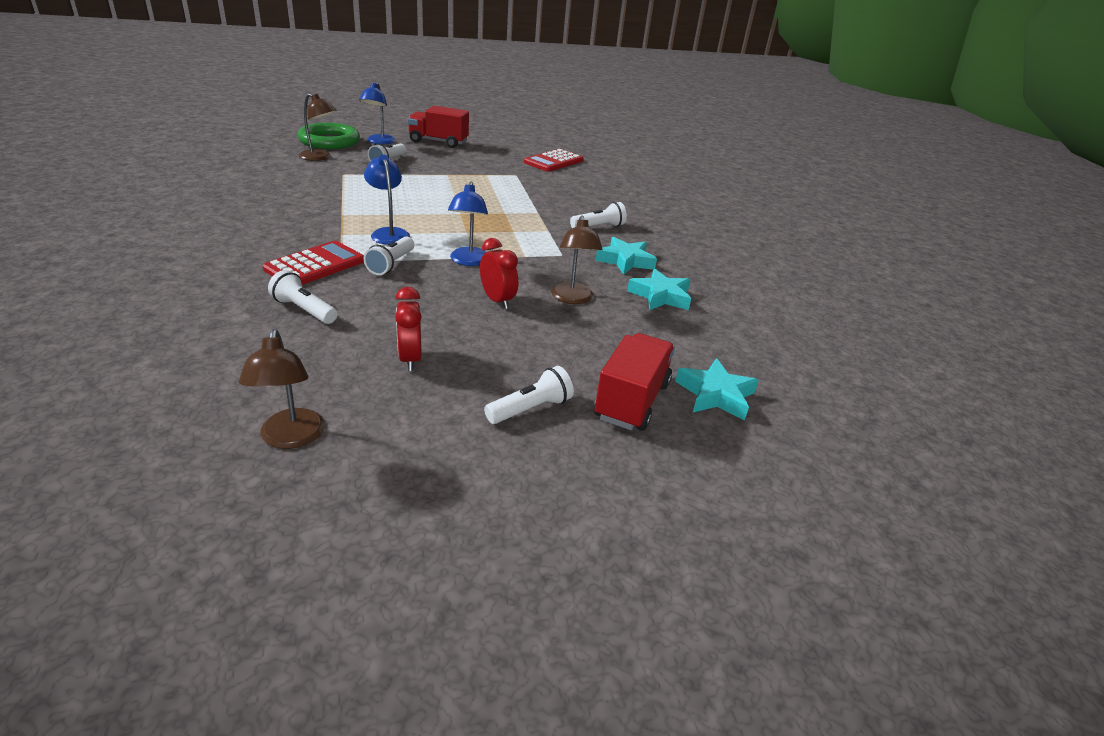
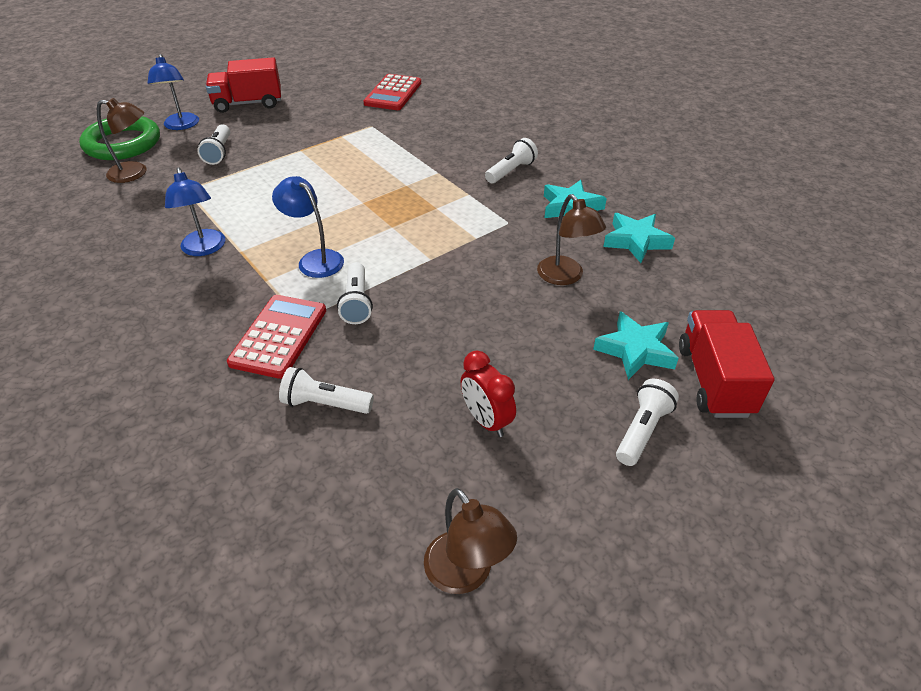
camera: 20 degrees left, 10 degrees up
(468, 261) = (429, 267): blue lamp -> blue lamp (204, 249)
(497, 300) = (501, 308): red clock -> none
(715, 395) = (770, 342): turquoise star -> turquoise star (635, 350)

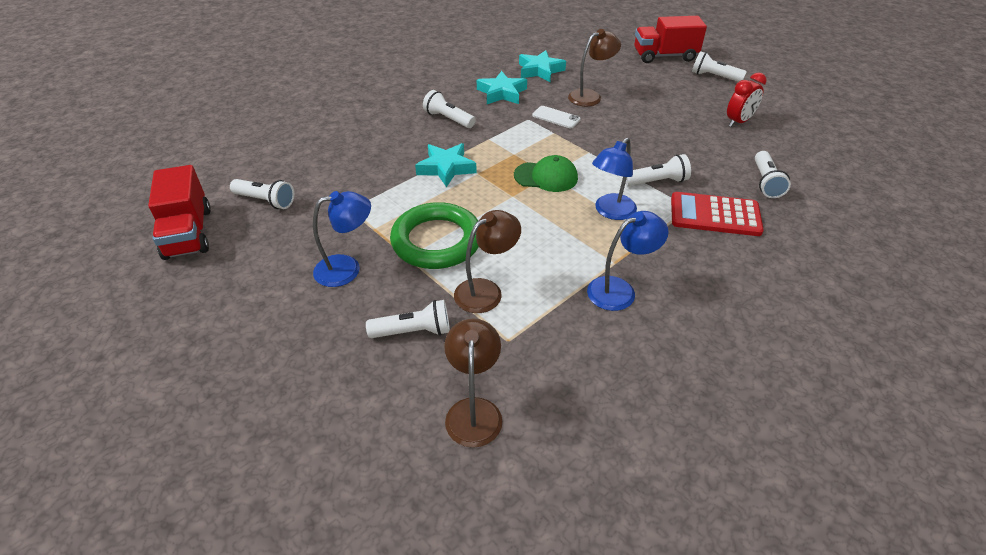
camera: 95 degrees left, 0 degrees up
(123, 143) = (383, 463): green ring -> green ring (436, 241)
(181, 126) = (328, 400): blue lamp -> blue lamp (347, 268)
(248, 104) = (265, 335): red truck -> red truck (188, 233)
(388, 224) = (546, 177): none -> green cap
(393, 93) = (266, 201): red calculator -> white flashlight
(466, 574) = (840, 124): brown lamp -> brown lamp (486, 291)
(510, 242) = (556, 117): none -> white phone
(635, 350) = (652, 76): turquoise star -> turquoise star (446, 168)

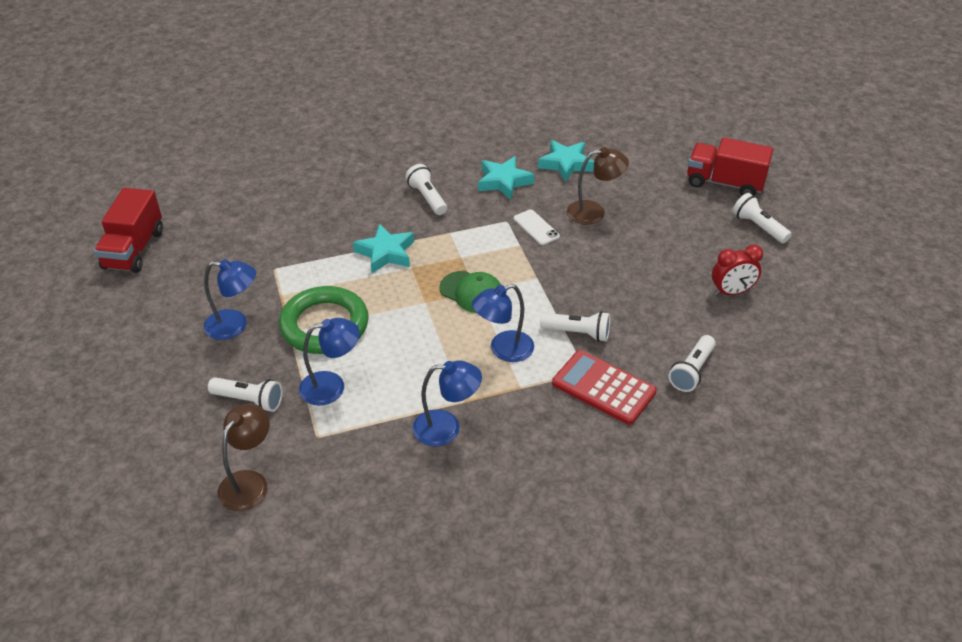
camera: 25 degrees right, 0 degrees up
(266, 201) = (210, 238): white flashlight -> none
(486, 291) = (332, 386): brown lamp -> blue lamp

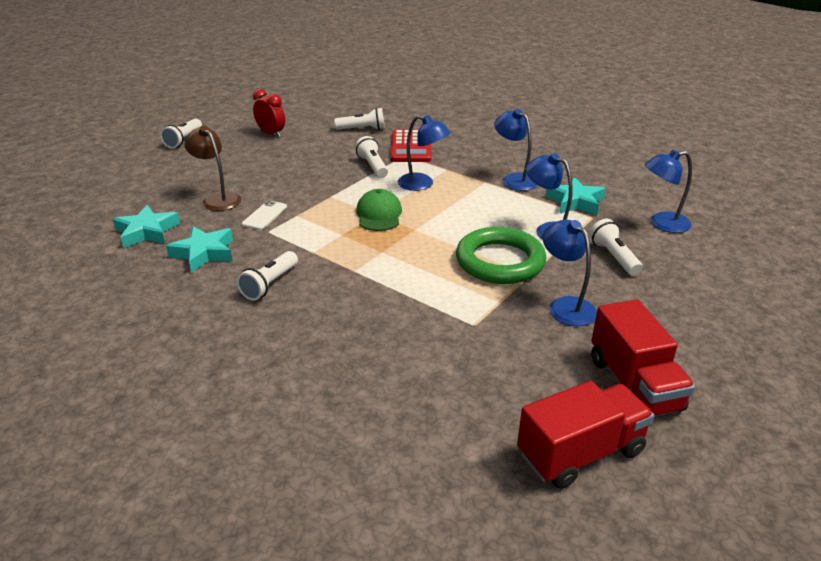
camera: 125 degrees left, 10 degrees down
(249, 482) = (662, 224): brown lamp -> blue lamp
(386, 253) = (378, 272): turquoise star -> turquoise star (575, 202)
(724, 183) = (129, 161): red truck -> red truck (634, 384)

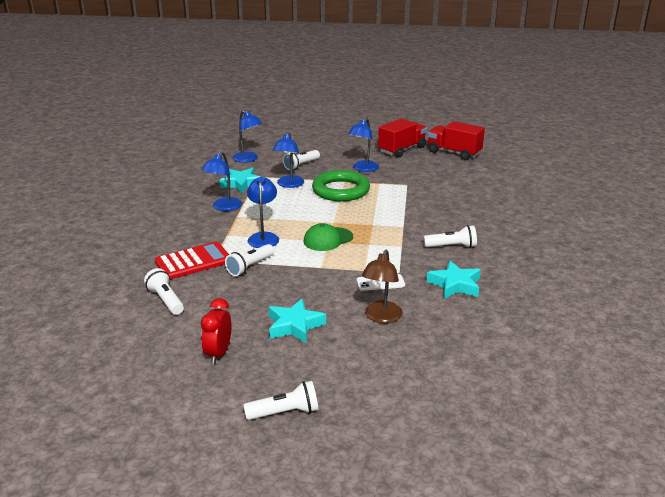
camera: 120 degrees left, 5 degrees down
(147, 232) = (465, 325): turquoise star -> turquoise star (294, 325)

